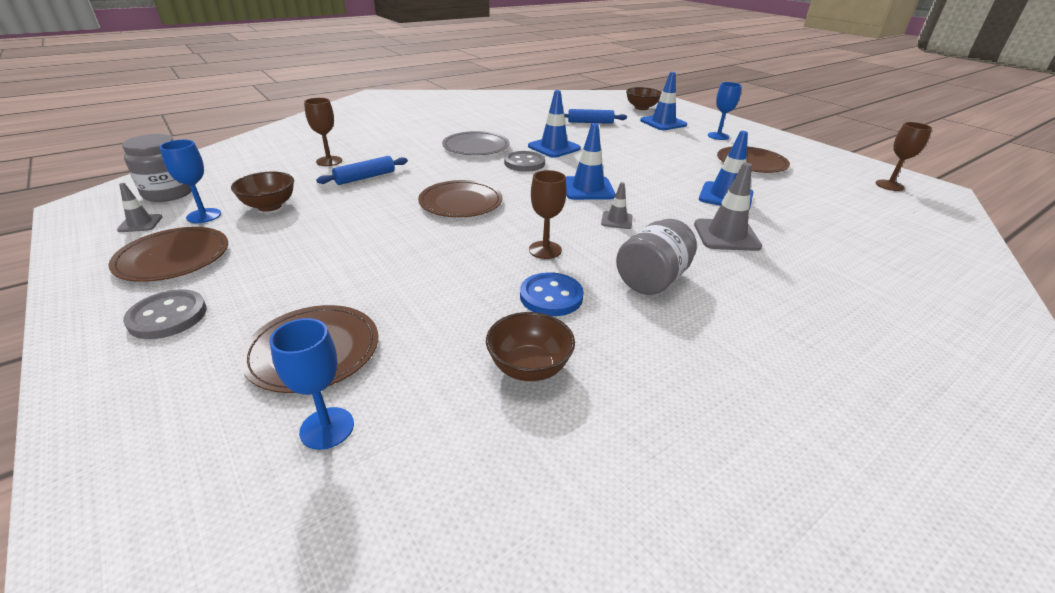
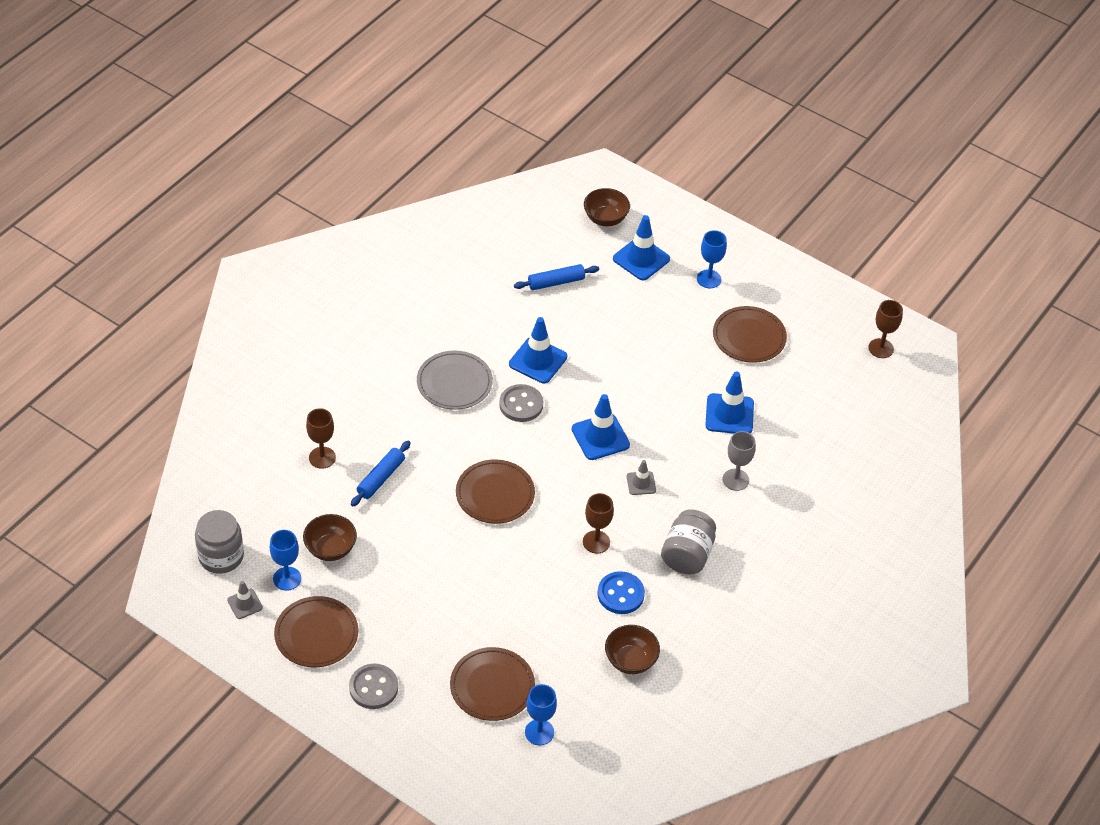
camera: 20 degrees left, 15 degrees up
(726, 235) = (735, 480): grey traffic cone -> grey goblet

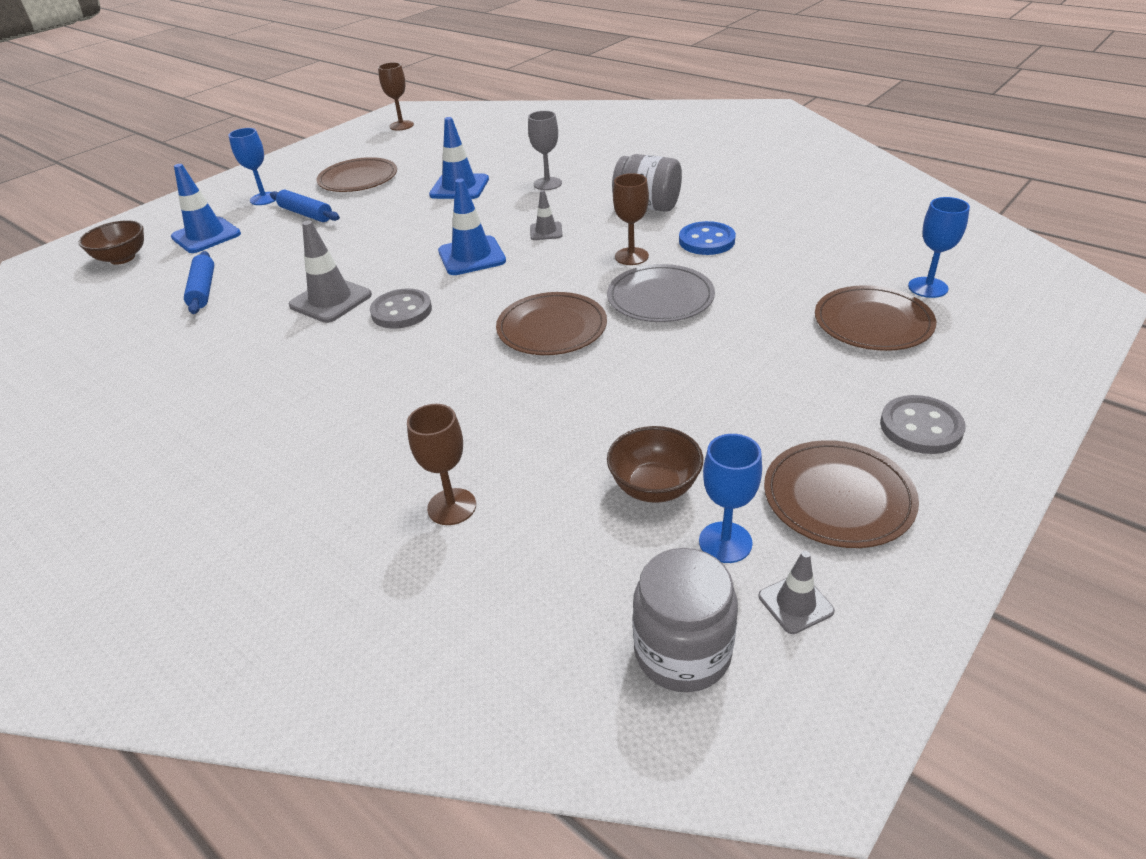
camera: 80 degrees left, 10 degrees down
(381, 478) = (508, 434): blue rolling pin -> blue rolling pin (306, 214)
(454, 382) = (340, 367): grey plate -> grey plate (660, 297)
(538, 360) = (330, 300): blue traffic cone -> grey traffic cone
(630, 660) = (799, 234): brown bowl -> none

